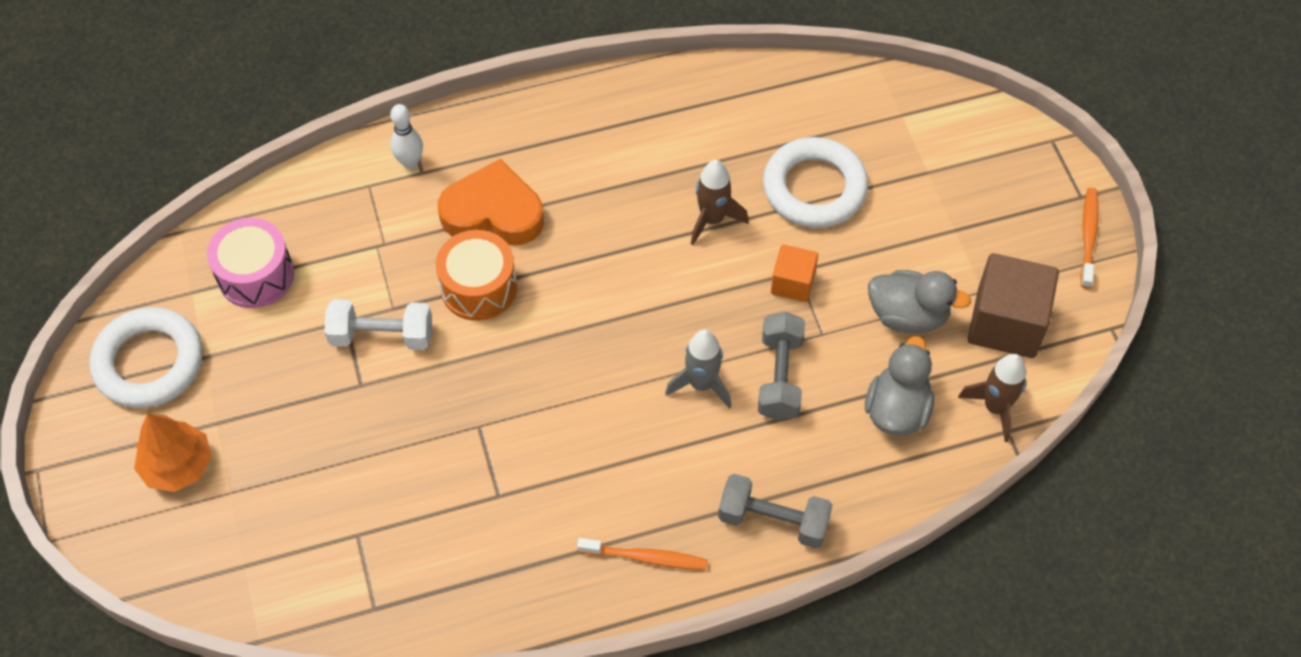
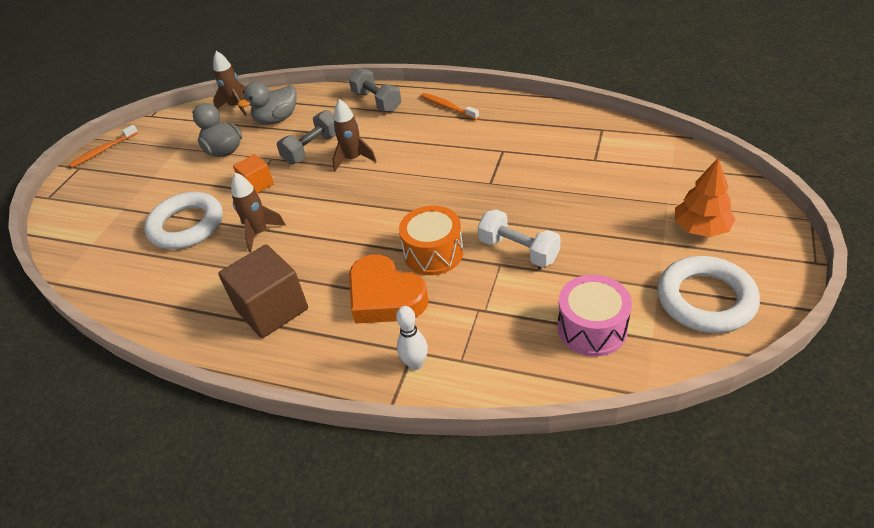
camera: 140 degrees left, 15 degrees down
(701, 384) = (353, 159): grey rocket -> brown rocket
(1006, 323) = (188, 132): brown cube -> brown cube (272, 309)

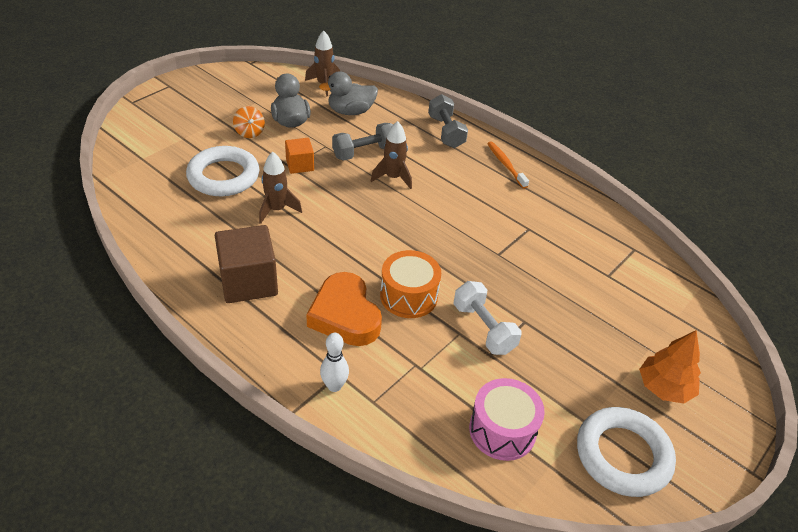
camera: 15 degrees right, 0 degrees up
(103, 151) = (195, 79): orange toothbrush -> none
(189, 176) = (249, 132): none -> orange spinning top

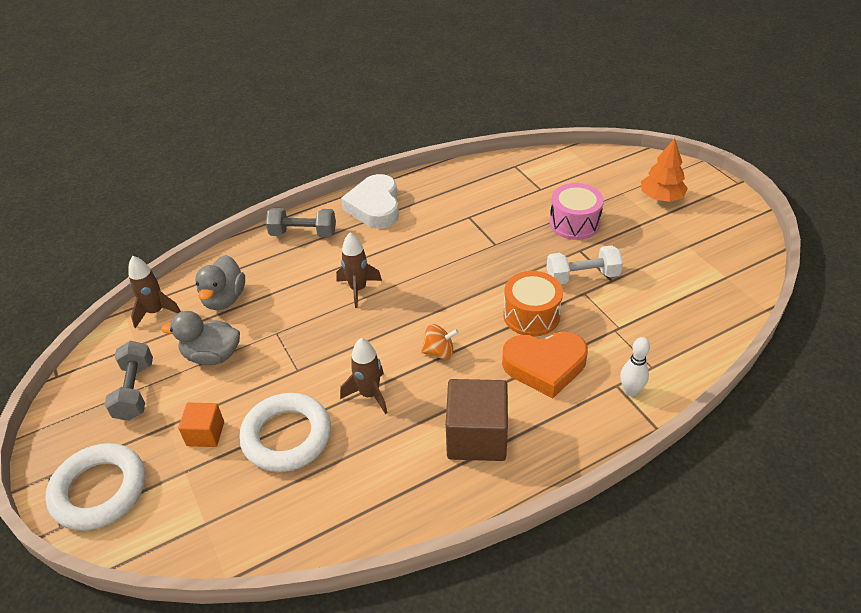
camera: 65 degrees left, 0 degrees up
(249, 132) = (212, 398): orange spinning top -> orange spinning top (439, 352)
(300, 165) = (300, 361): orange cube -> orange cube (205, 434)
(364, 152) = (305, 302): grey dumbbell -> grey dumbbell (135, 391)
(502, 430) = (691, 294): pink drum -> pink drum (574, 223)
(505, 165) = (375, 207): orange toothbrush -> white heart
(623, 455) = (720, 237): white ring -> white ring (99, 490)

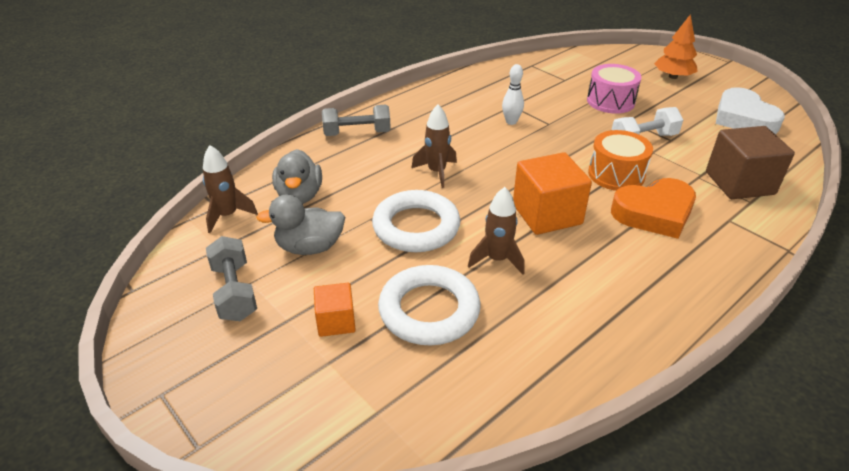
camera: 15 degrees left, 5 degrees down
(99, 490) = (232, 399): white ring -> white ring (416, 227)
(375, 207) = (418, 106): white heart -> white heart (743, 118)
(439, 352) = (547, 214): orange spinning top -> orange cube
(476, 437) = (626, 281): brown cube -> brown cube (739, 183)
(630, 391) = (744, 223): white bowling pin -> white bowling pin (511, 122)

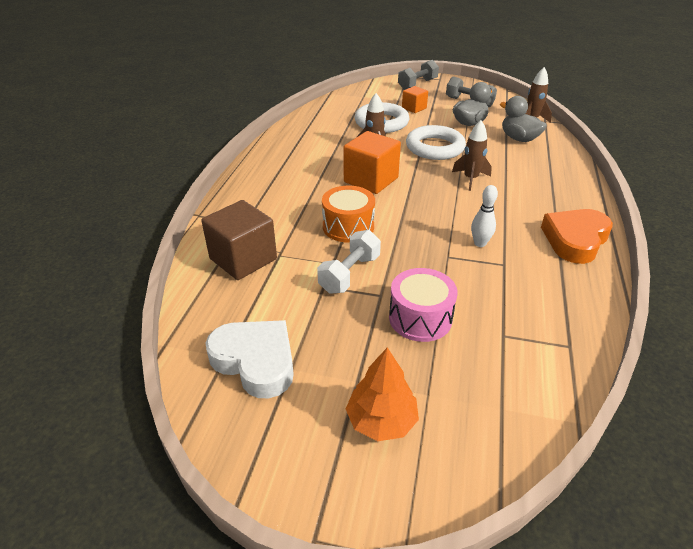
camera: 145 degrees right, 0 degrees up
(357, 133) = (566, 184): grey dumbbell -> grey dumbbell (417, 84)
(654, 213) = (301, 206): orange heart -> orange heart (575, 240)

